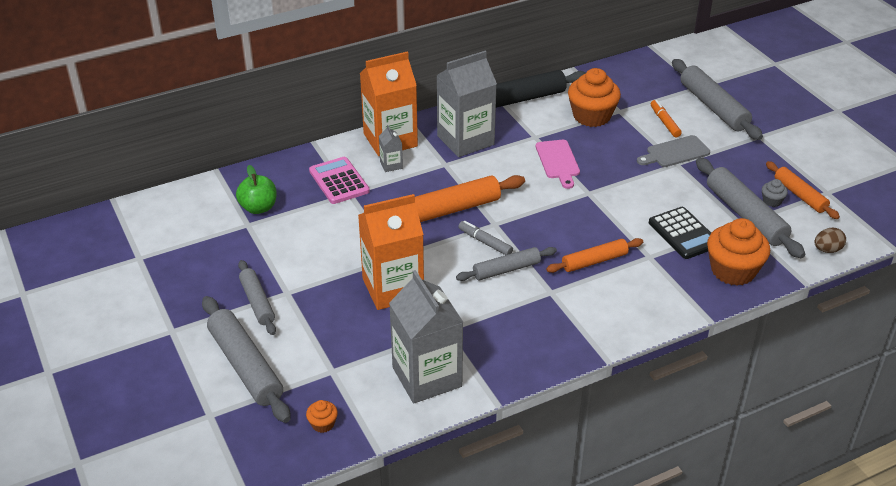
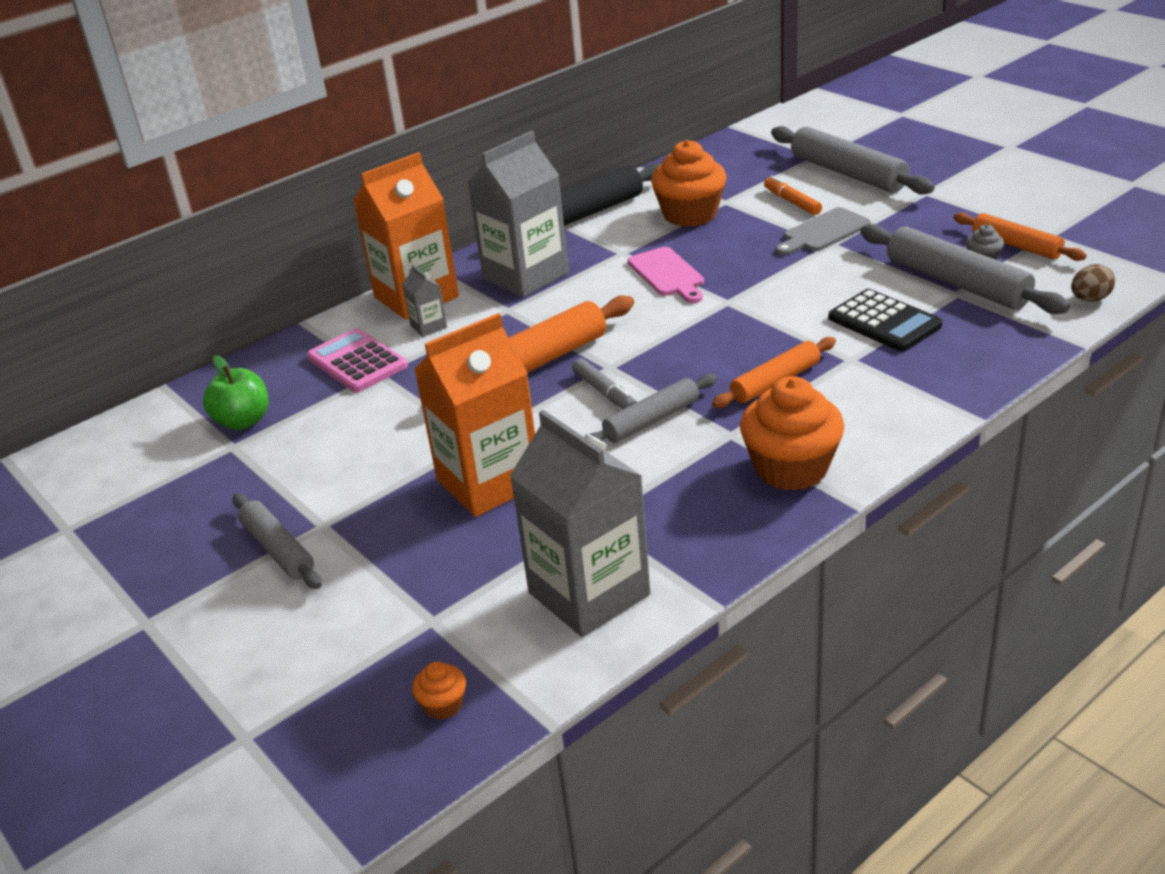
camera: 10 degrees left, 5 degrees down
(245, 366) = (285, 647): grey rolling pin -> none
(485, 242) = (605, 392): grey marker -> grey marker turned 150 degrees counterclockwise
(733, 271) = (976, 351): orange cupcake -> orange cupcake (791, 468)

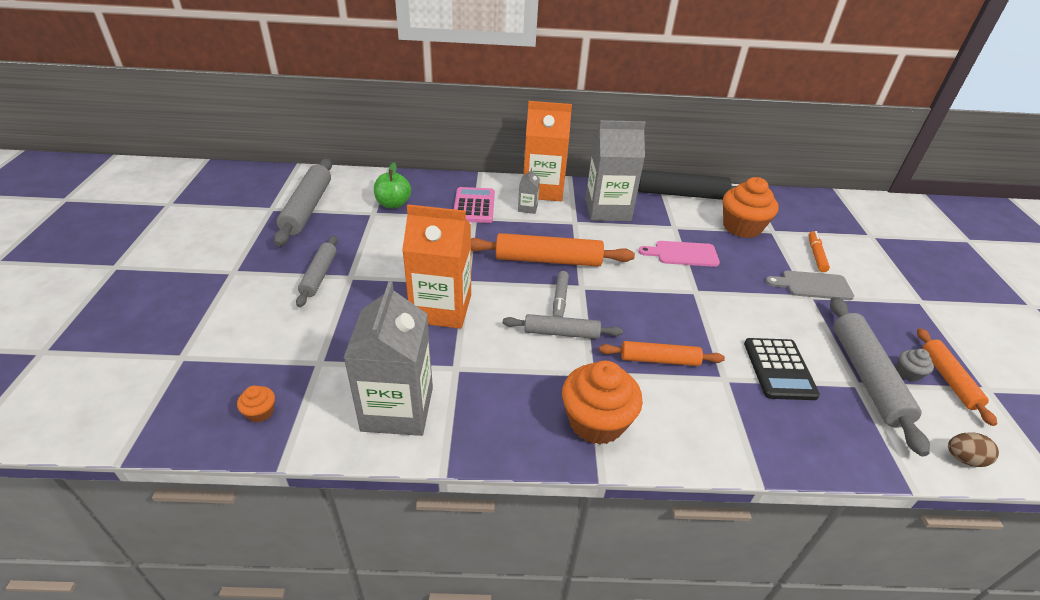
camera: 35 degrees right, 5 degrees up
(667, 274) = (683, 254): pink cutting board -> pink cutting board turned 75 degrees clockwise
(848, 173) = (878, 258): grey rolling pin -> grey rolling pin (308, 208)

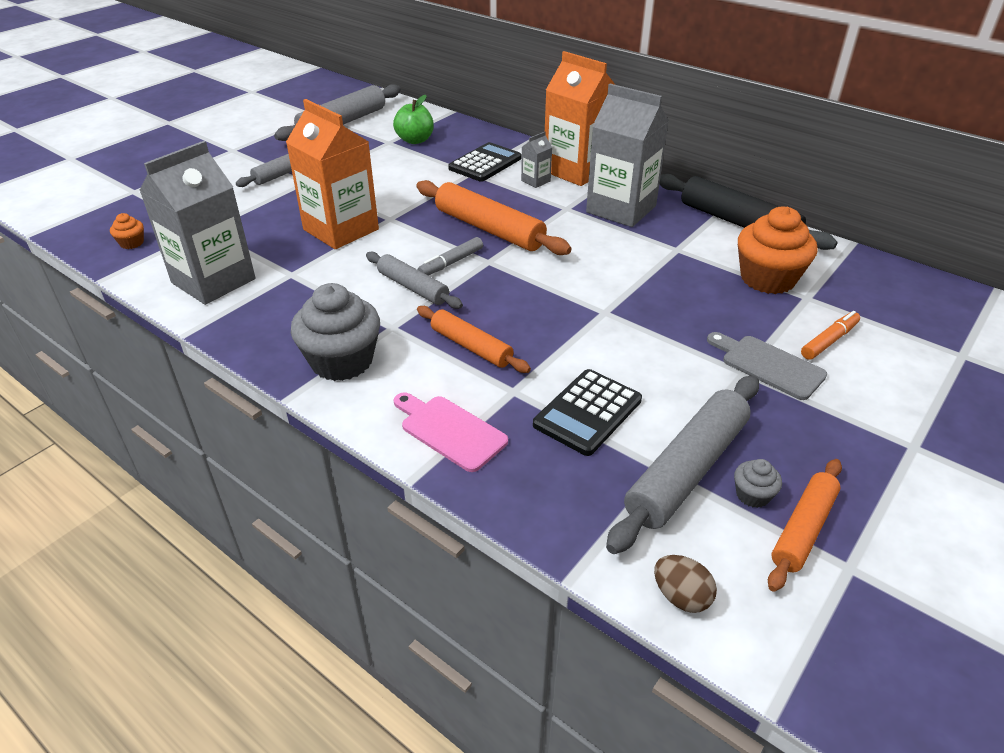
camera: 40 degrees right, 0 degrees up
(474, 206) = (485, 163): pink calculator -> black calculator
(596, 421) = (342, 361): orange cupcake -> grey cupcake
(683, 254) = (645, 276): pink cutting board -> pink cutting board (450, 431)

